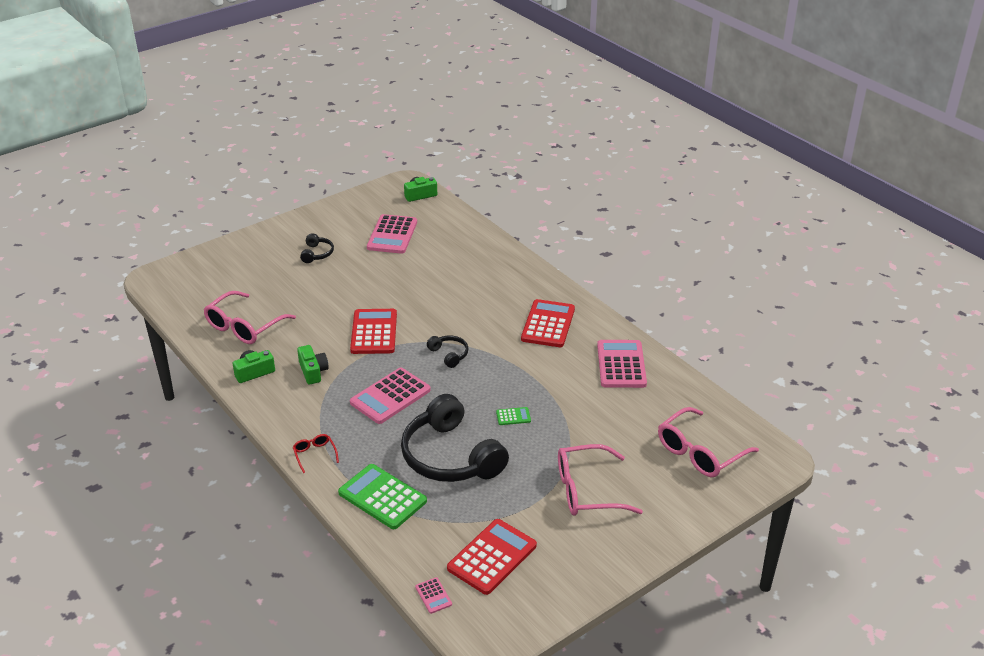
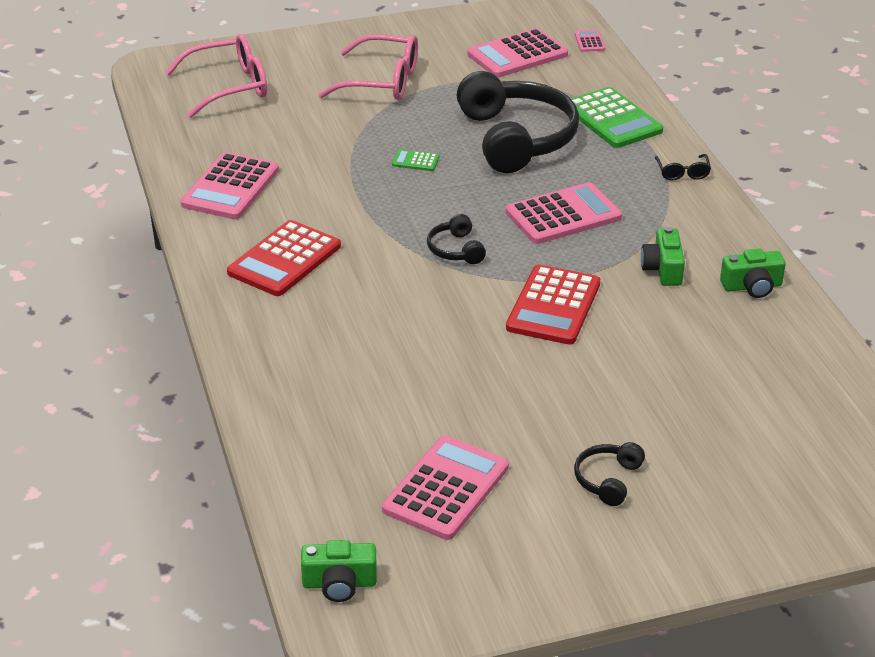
camera: 160 degrees left, 0 degrees up
(244, 327) = (763, 361): pink glasses -> none
(314, 454) = (682, 173): red glasses -> black glasses
(492, 557) = (517, 55): red calculator -> pink calculator

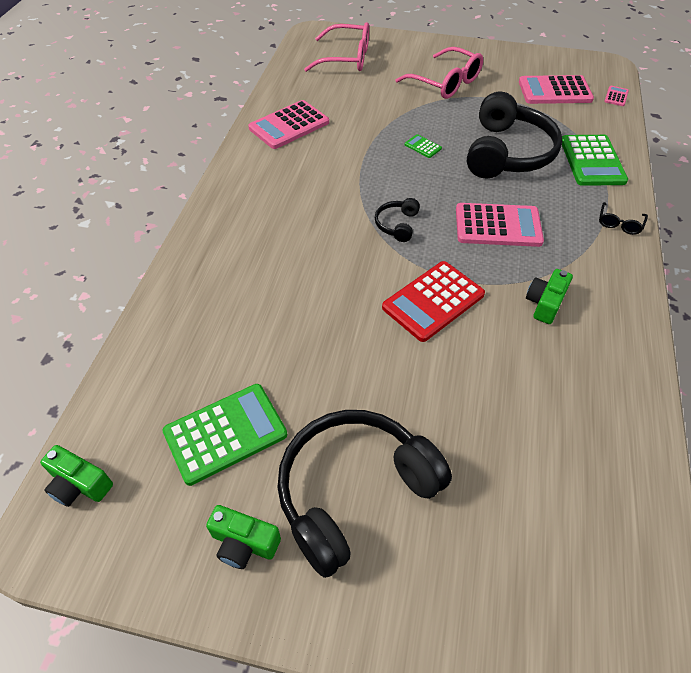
camera: 30 degrees right, 15 degrees up
(284, 260) = (277, 189): red calculator -> none
(446, 488) = (225, 433): pink calculator -> green calculator
(608, 480) = (354, 491): black headphones -> black headphones, size x2.30
(752, 287) = (612, 351): green camera -> green camera (244, 543)

